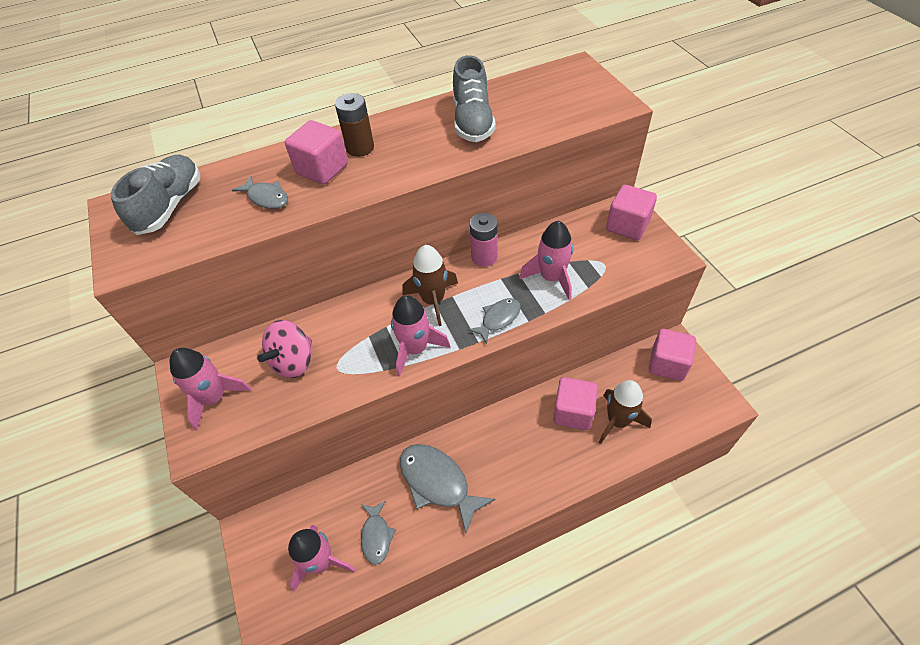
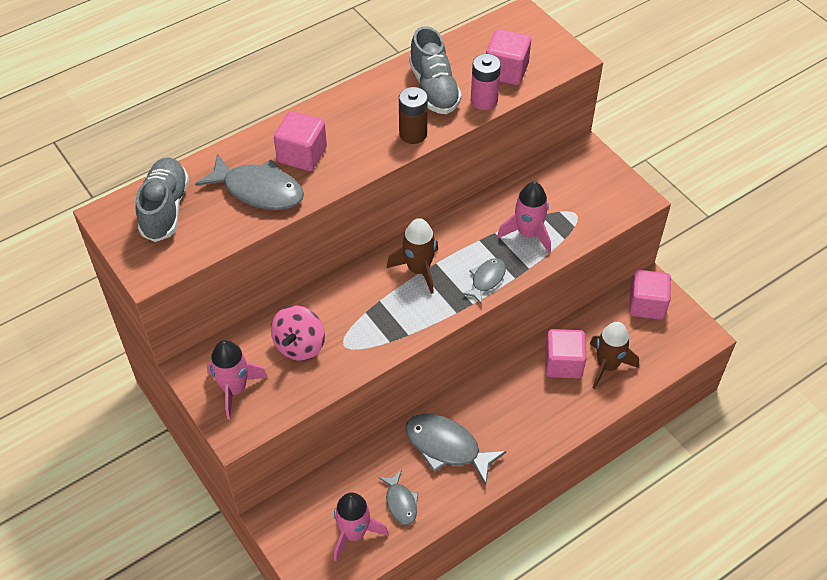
camera: 15 degrees left, 0 degrees up
(266, 198) = (259, 190): grey fish -> grey fish, size x1.77
(360, 148) = (331, 128): brown battery -> brown battery (413, 134)
(415, 349) = (415, 318): pink rocket -> none
(484, 257) = (457, 220): pink battery -> pink battery (484, 100)
(627, 225) = (591, 171): pink cube -> pink cube (506, 71)

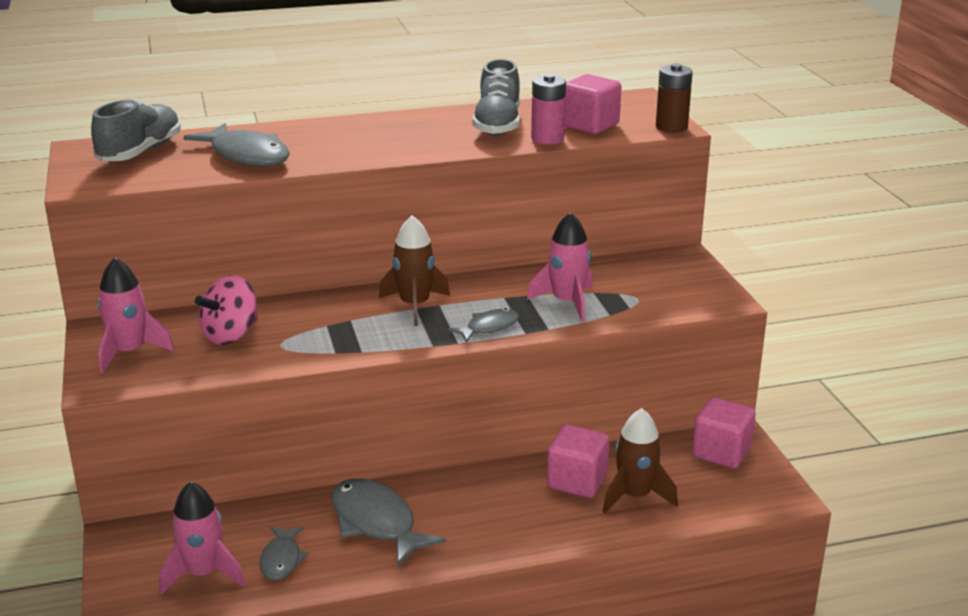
camera: 20 degrees right, 25 degrees down
(302, 155) = (315, 142): pink cube -> none
(413, 134) = (447, 147): brown battery -> brown battery (671, 127)

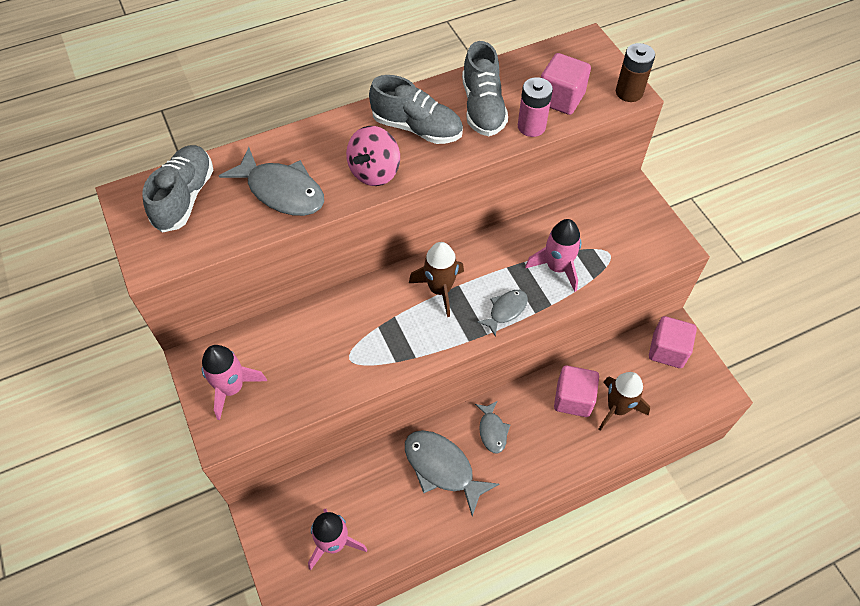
camera: 10 degrees left, 30 degrees up
(231, 335) = (306, 352): pink spinning top -> pink spinning top (374, 172)
(281, 560) = (385, 519): grey fish -> grey fish (492, 431)
(417, 131) = (417, 128): none -> grey shoe

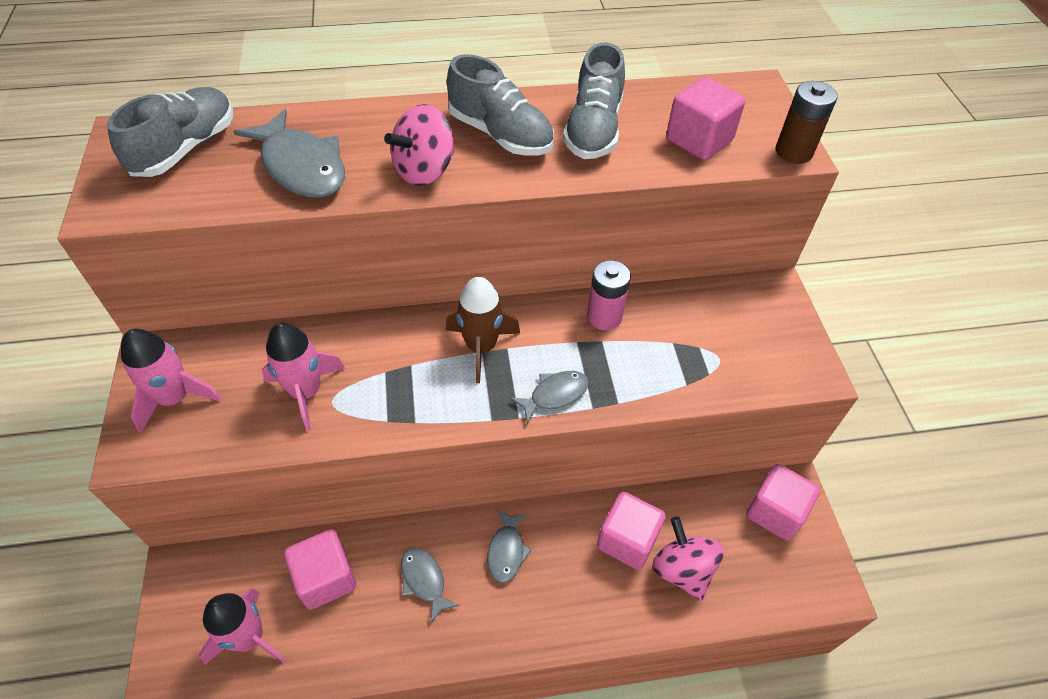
camera: 15 degrees right, 5 degrees down
(371, 487) = (326, 578): none -> pink cube
(442, 468) = (424, 581): grey fish -> grey fish, size x0.57
(531, 126) = (647, 163): pink battery -> pink battery (604, 317)
(557, 267) = (642, 358): pink rocket -> pink rocket (306, 392)
(617, 408) = (682, 569): brown rocket -> pink spinning top

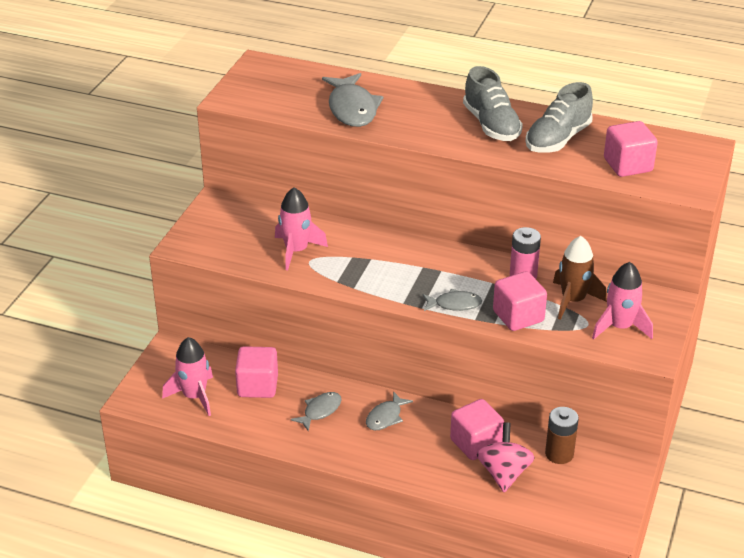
camera: 30 degrees right, 15 degrees down
(175, 398) = (218, 228): pink rocket -> pink rocket (620, 327)
(186, 149) = (289, 80): grey shoe -> none
(424, 171) = (426, 131): pink spinning top -> none
(424, 581) = (320, 411): grey fish -> grey fish turned 45 degrees clockwise
(481, 347) = (423, 264): brown rocket -> brown rocket (573, 300)
(774, 512) = (602, 471): pink cube -> pink cube (518, 316)
(793, 152) = (691, 190): brown battery -> brown battery (559, 454)

